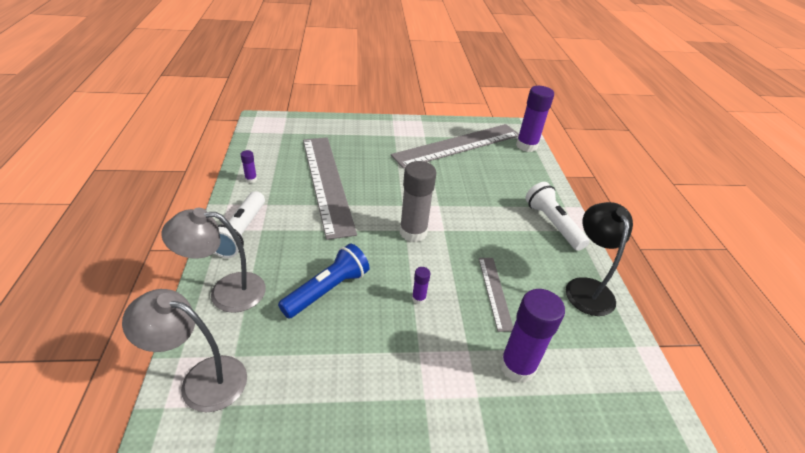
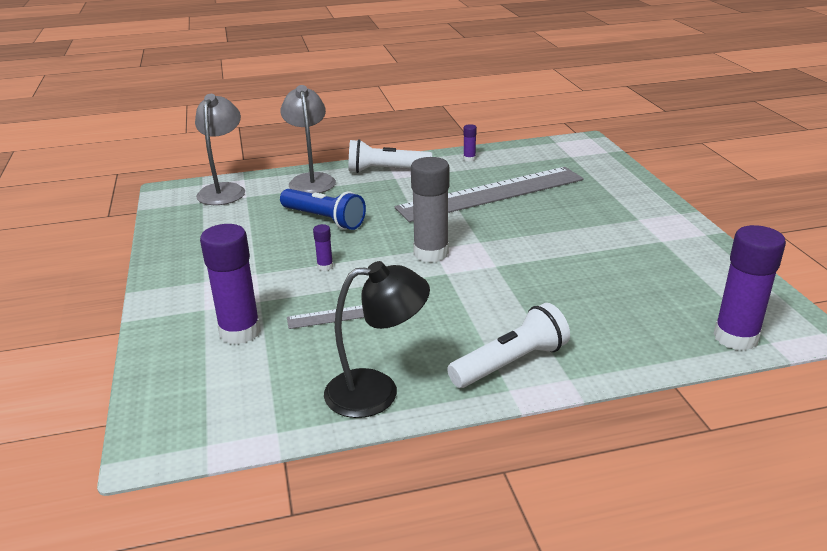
camera: 85 degrees right, 10 degrees down
(458, 145) = (664, 269): grey ruler -> none

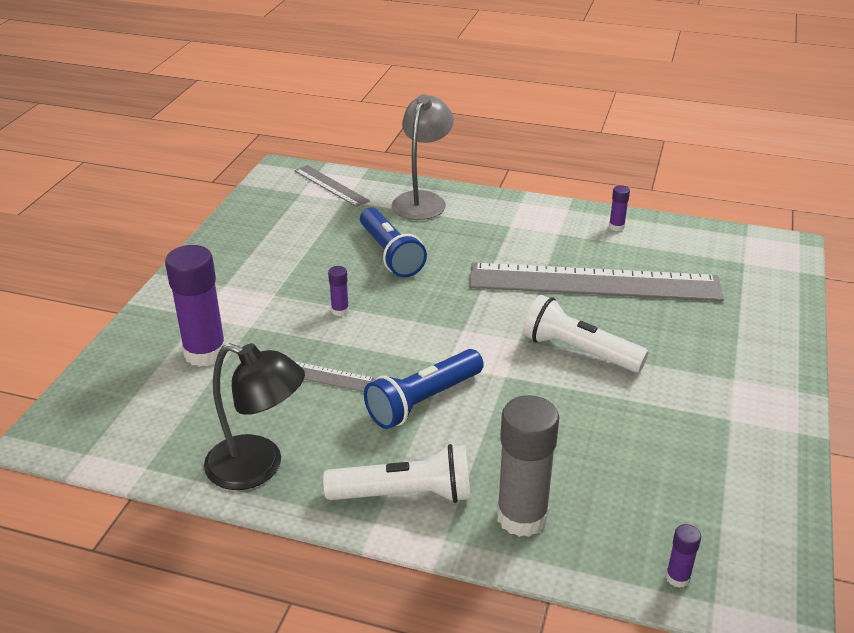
camera: 30 degrees right, 5 degrees up
(224, 190) = (331, 185): grey lamp -> grey ruler
(386, 170) = (509, 213): white flashlight -> white flashlight (578, 351)
(431, 253) = (454, 334): grey glue stick -> grey glue stick (522, 517)
(456, 301) = (423, 401): none -> blue flashlight
(735, 337) = (677, 577): purple glue stick -> purple glue stick, size x0.45

